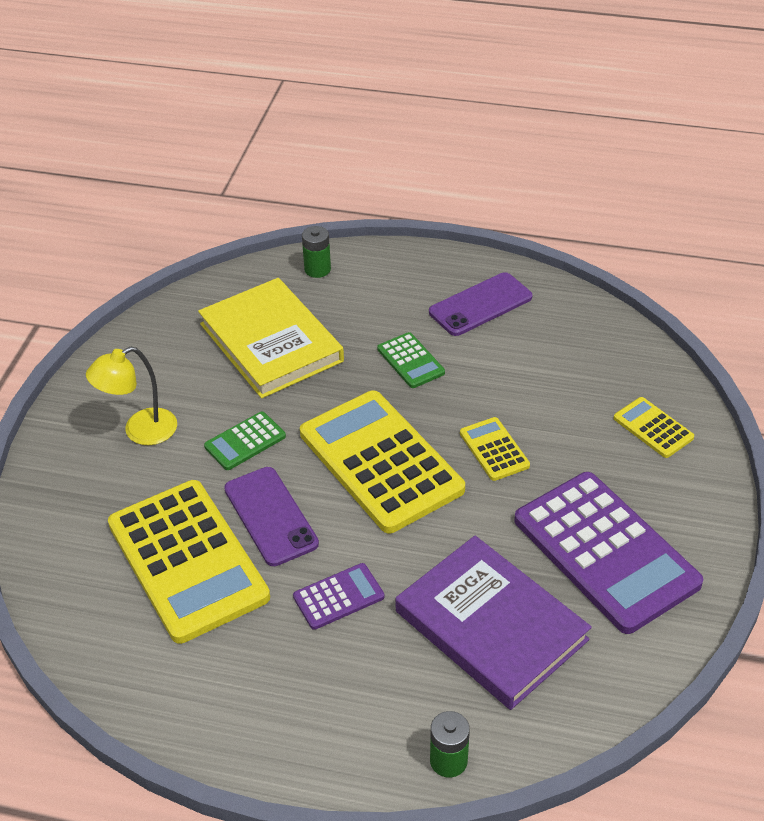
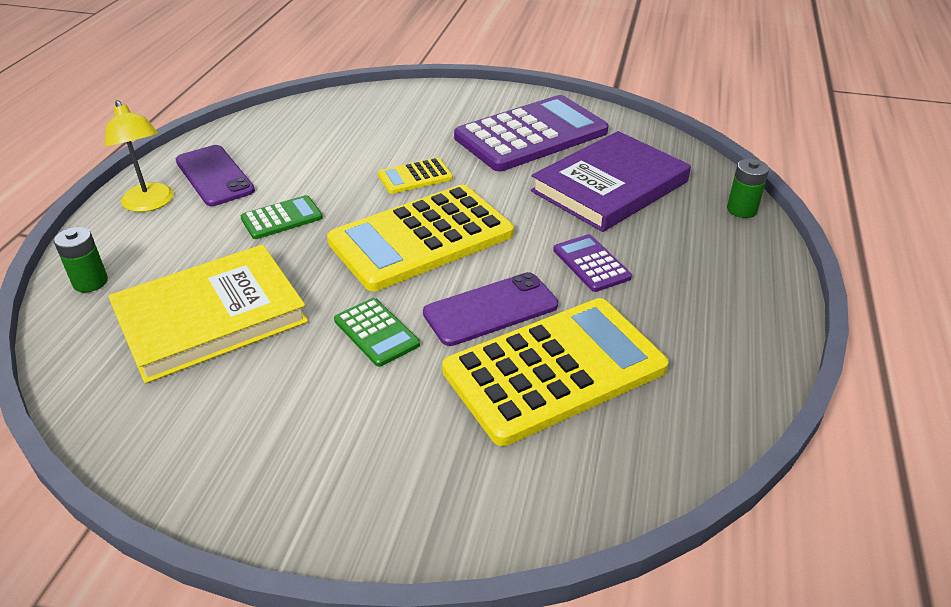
camera: 90 degrees left, 5 degrees down
(140, 431) = (339, 430): yellow lamp -> yellow lamp (150, 204)
(653, 428) = (403, 107): yellow calculator -> none

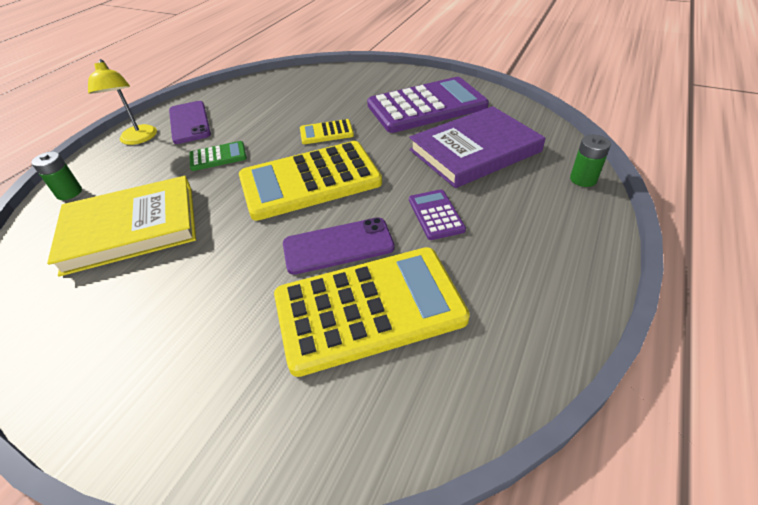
camera: 15 degrees right, 5 degrees up
(376, 332) = (241, 255): green calculator -> none

